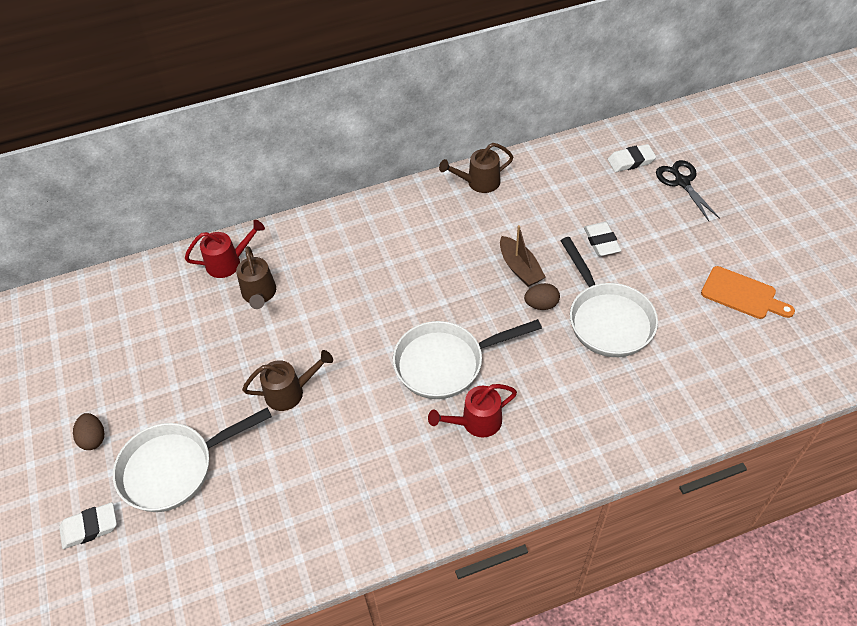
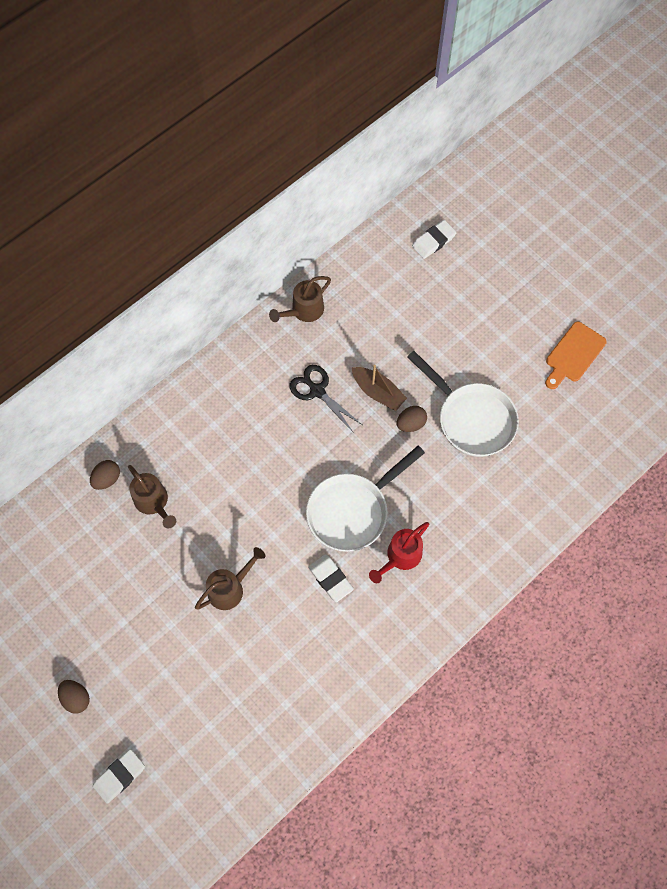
camera: 25 degrees left, 15 degrees up
(174, 468) = (164, 696): white pan -> none
(229, 262) = (107, 479): red watering can -> brown egg
(601, 242) = (438, 340): white eraser -> white eraser (330, 579)
(682, 182) = (486, 251): black scissors -> black scissors (317, 391)
(742, 294) = (573, 354): orange cutting board -> orange cutting board turned 120 degrees clockwise

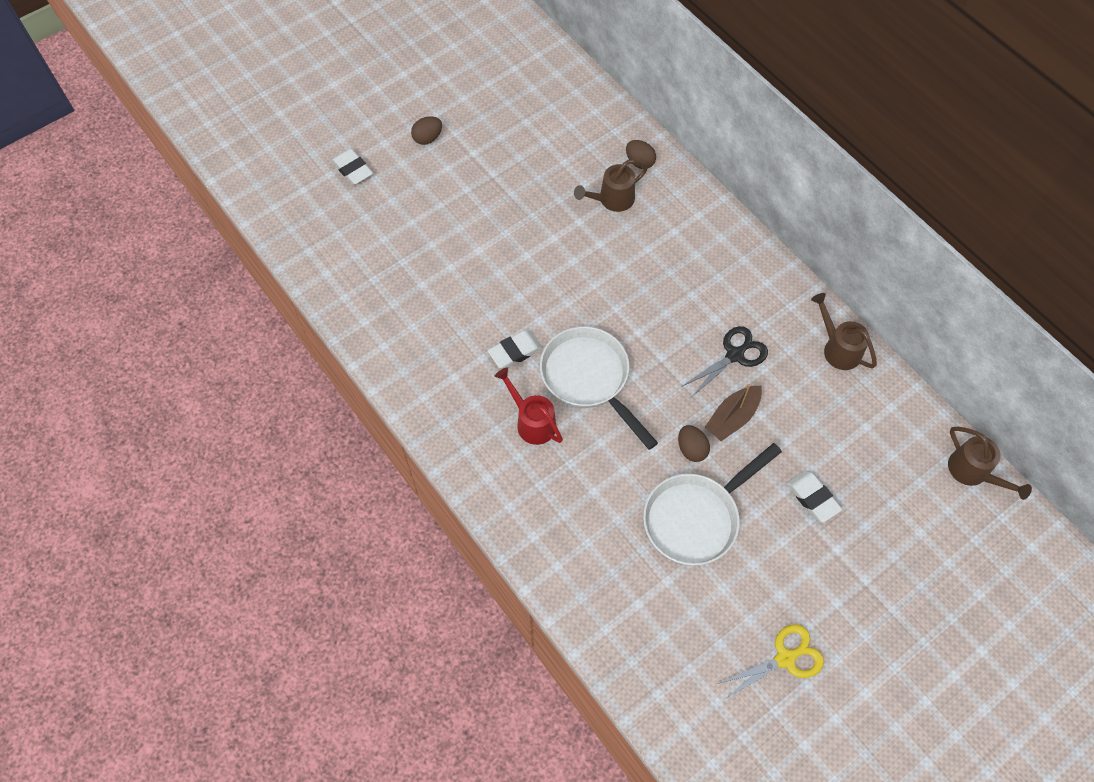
camera: 95 degrees right, 5 degrees down
(230, 588) = (516, 261): brown watering can -> brown watering can (973, 472)
(433, 241) = (946, 503): white eraser -> white eraser (812, 498)
(573, 354) = (785, 658): orange cutting board -> yellow scissors

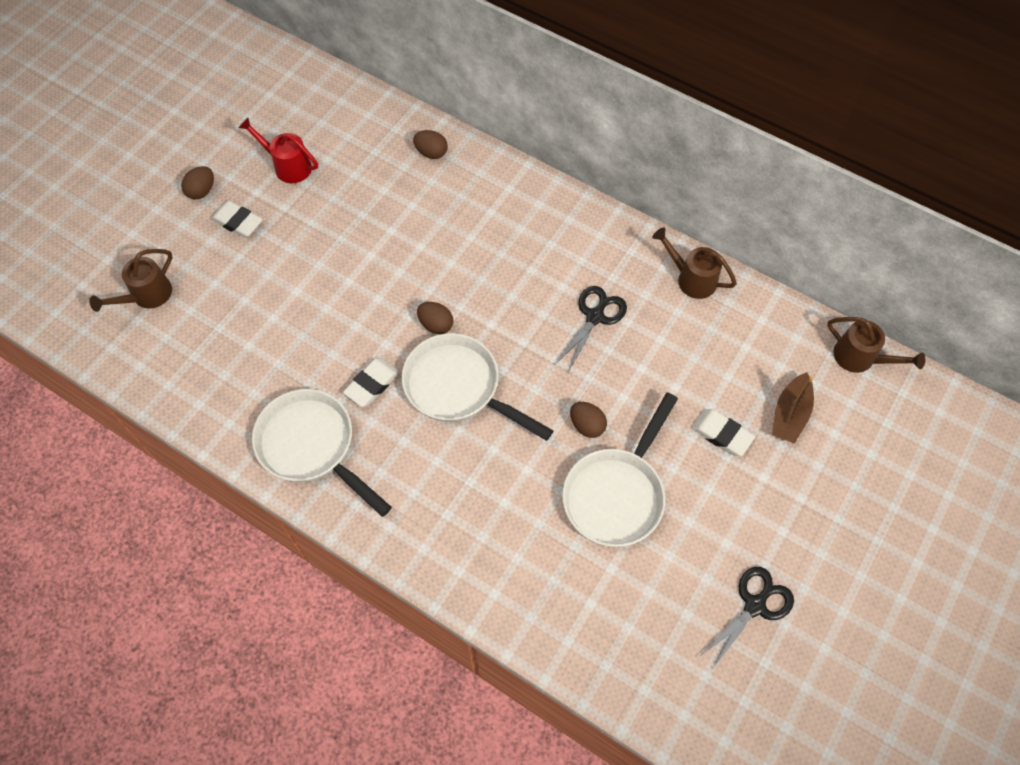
camera: 20 degrees left, 0 degrees up
(352, 169) = (131, 247): white eraser -> white eraser (238, 222)
(445, 388) = (311, 447): none -> white pan
(532, 421) = (415, 451): red watering can -> red watering can (287, 165)
(589, 317) = (436, 325): none -> brown egg
(611, 200) = (416, 199): brown watering can -> brown watering can (146, 296)
(732, 418) = (615, 380): brown boat -> brown boat (790, 414)
(785, 658) = (755, 605): yellow scissors -> black scissors

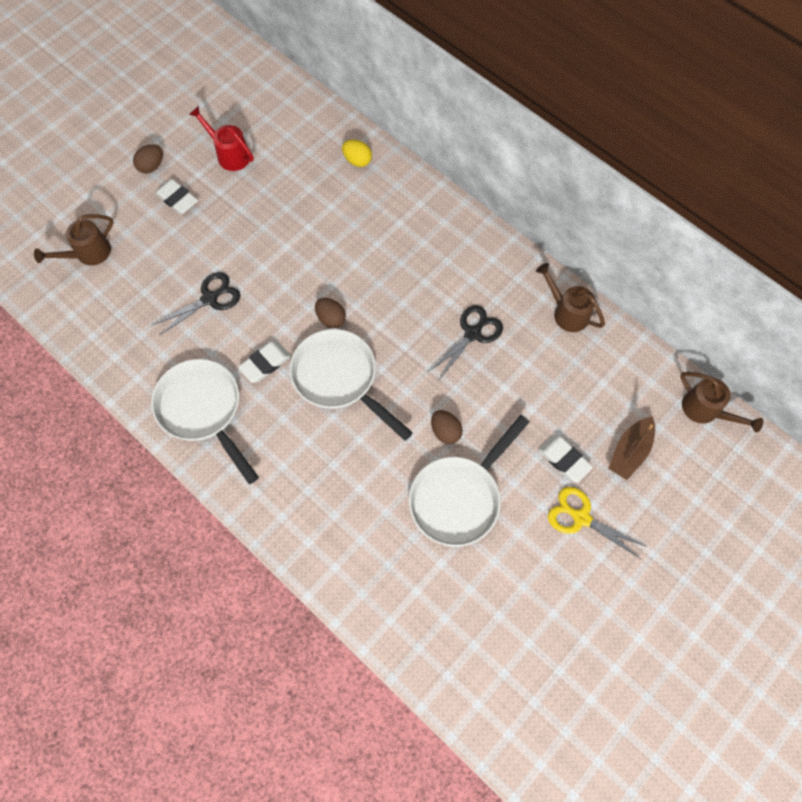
camera: 10 degrees right, 5 degrees up
(431, 153) = (357, 160): brown egg -> yellow egg
(753, 493) = (581, 518): none -> yellow scissors
(755, 605) = (561, 619): black scissors -> black scissors (210, 299)

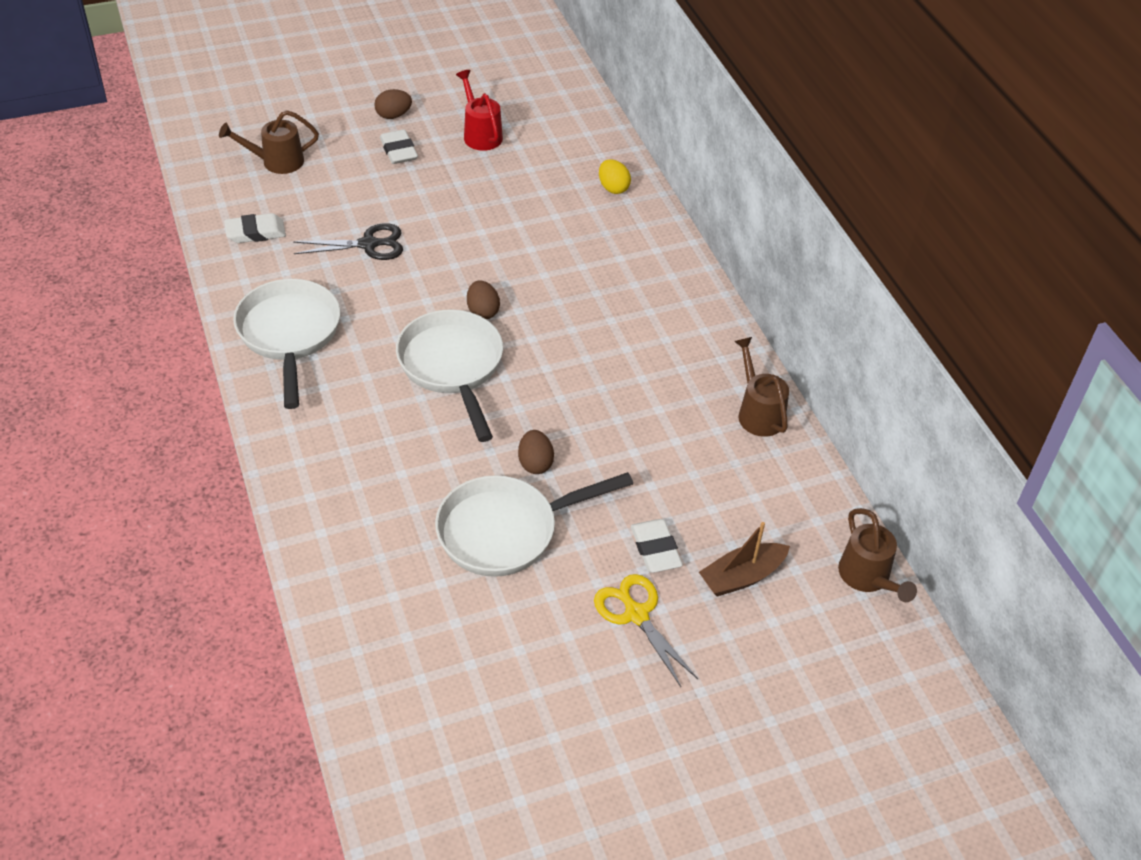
camera: 25 degrees right, 20 degrees down
(265, 363) = (384, 321): white eraser -> white eraser (255, 232)
(473, 334) = (631, 388): black scissors -> none

